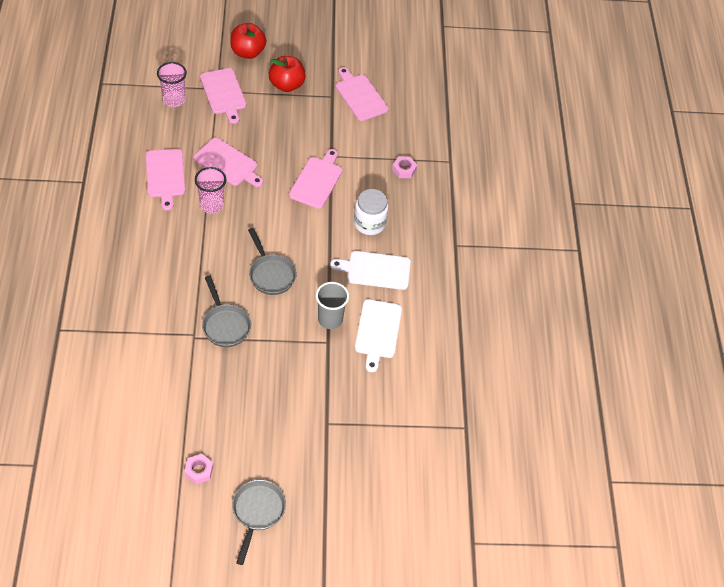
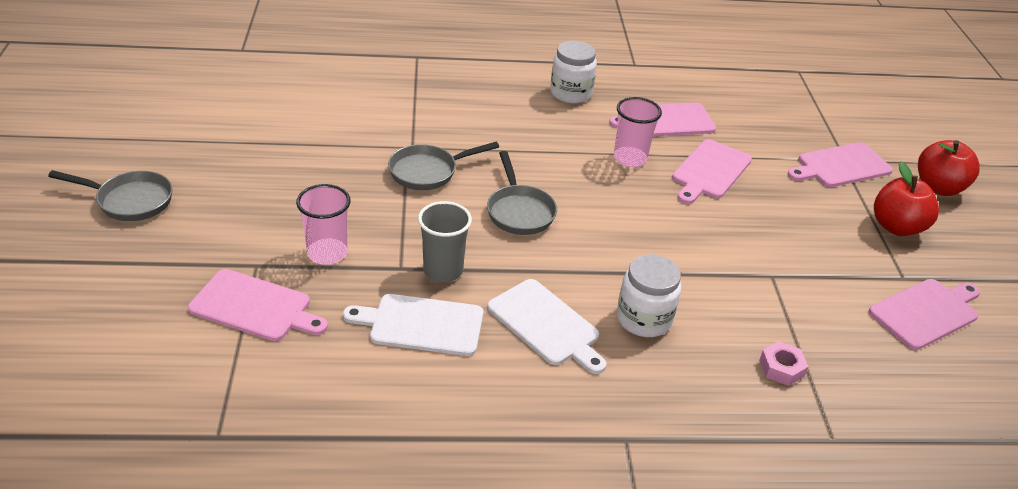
camera: 90 degrees right, 15 degrees down
(124, 228) = (570, 93): none -> white jar
(174, 100) = (803, 125): pink cup -> pink cup (327, 253)
(199, 471) = (206, 154): pink nut -> none
(271, 274) = (519, 211): grey pan -> grey pan turned 75 degrees counterclockwise
(317, 180) = (713, 259): pink cutting board -> pink cutting board (254, 307)
(375, 270) = (546, 325): white cutting board -> white cutting board turned 135 degrees clockwise

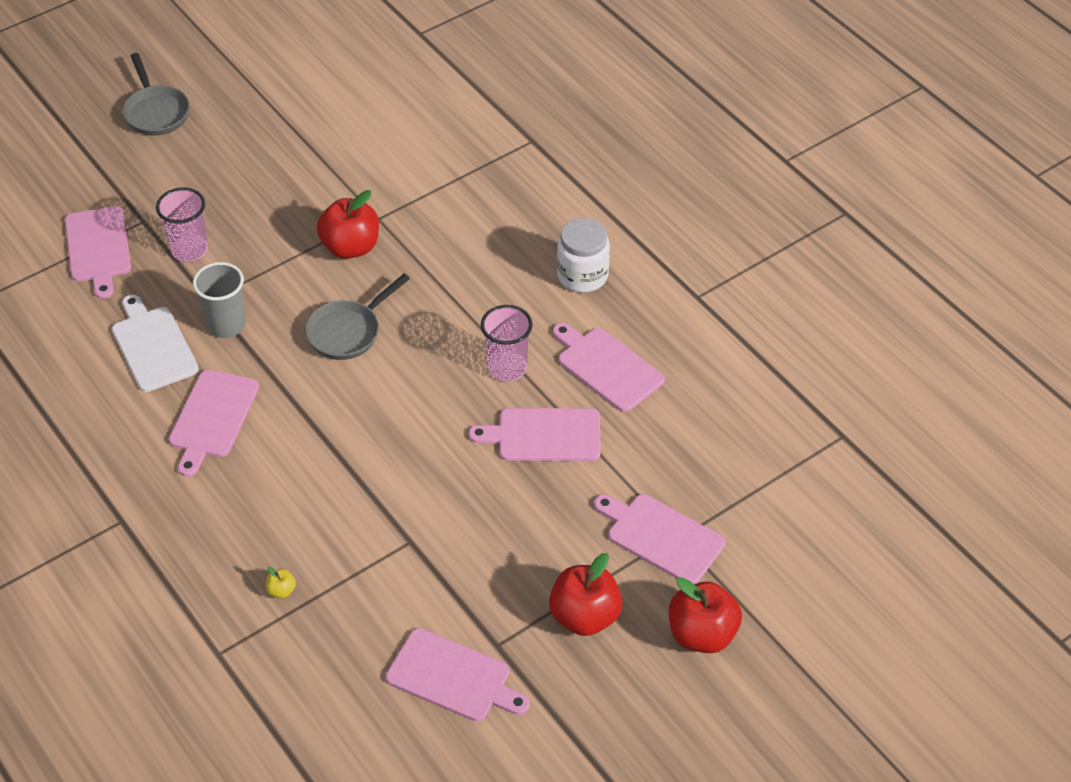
camera: 60 degrees right, 10 degrees up
(428, 172) = (350, 247): grey pan -> red apple
(546, 325) = (212, 418): white cutting board -> pink cutting board
(644, 319) = (271, 475): white jar -> none
(781, 368) = (281, 591): pink nut -> yellow apple

